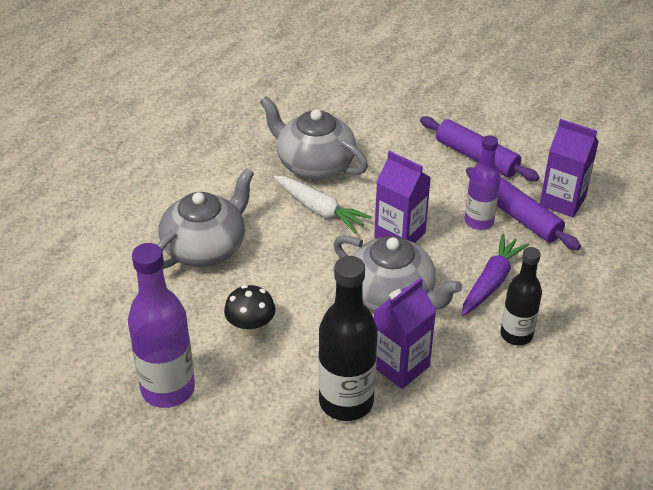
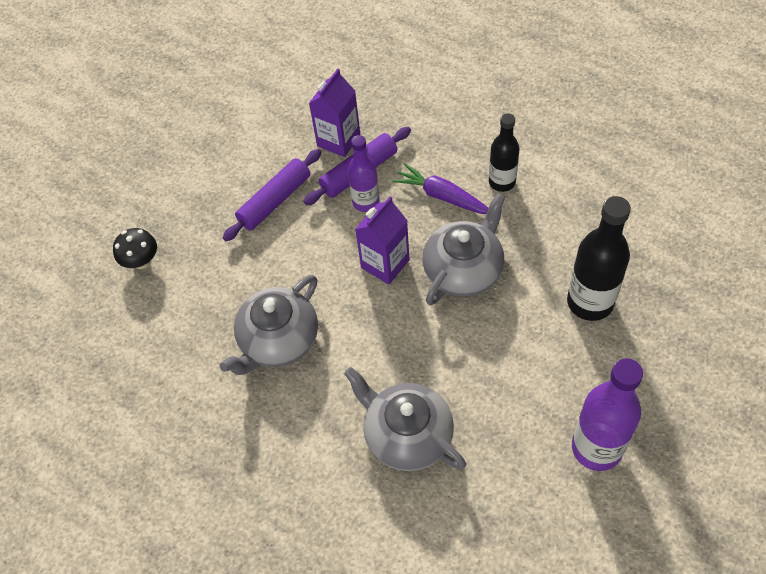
camera: 85 degrees left, 15 degrees up
(251, 327) = (513, 383): black mushroom -> black mushroom (141, 261)
(319, 210) = (350, 332): white carrot -> none
(400, 366) = (545, 263): purple carton -> none

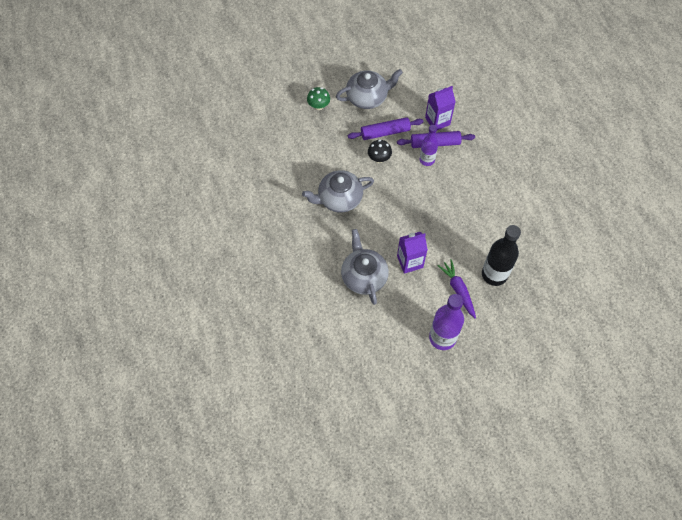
camera: 30 degrees right, 5 degrees up
(141, 261) = (305, 123): black mushroom -> black mushroom (379, 158)
(144, 223) = (318, 106): none -> green mushroom
(385, 264) = (413, 195): purple carton -> purple carton (410, 262)
(442, 196) = (465, 180): purple carrot -> purple carrot (458, 290)
(464, 269) = (447, 221): grey teapot -> grey teapot (367, 97)
(502, 182) = (500, 191): black bottle -> none

